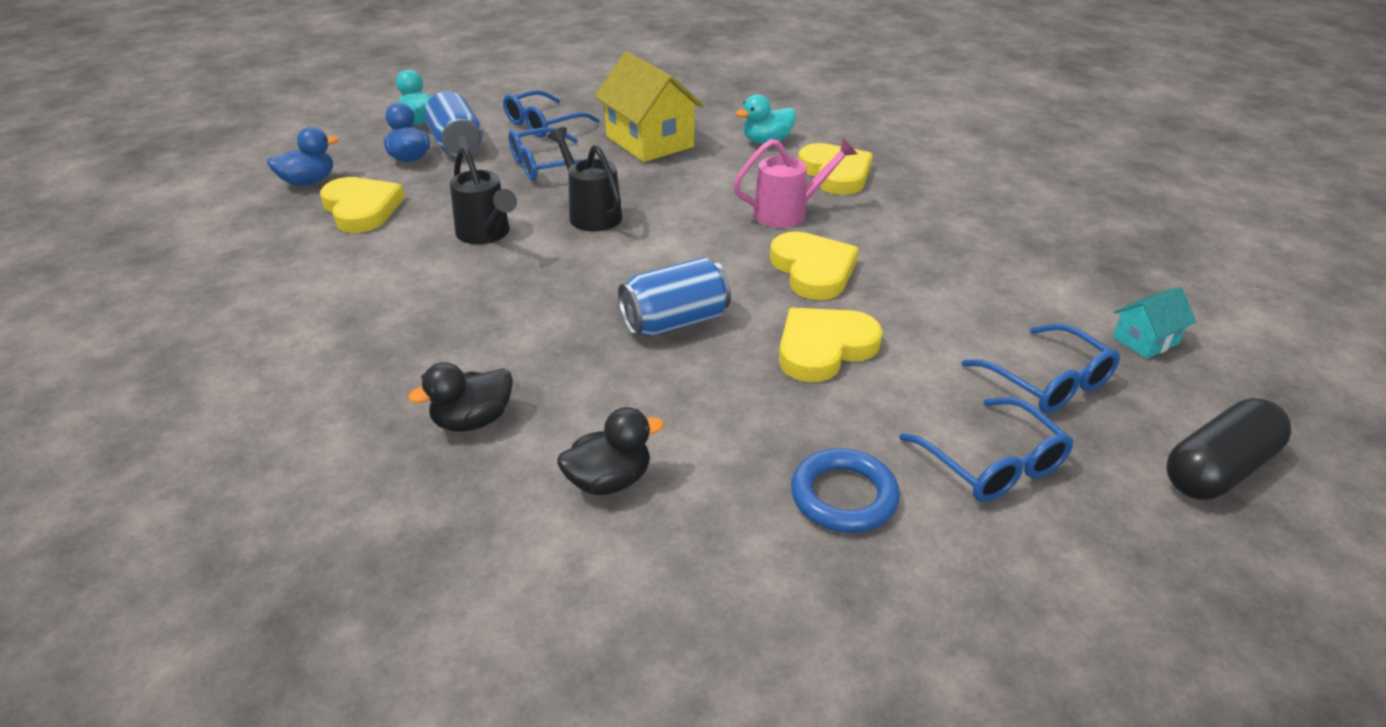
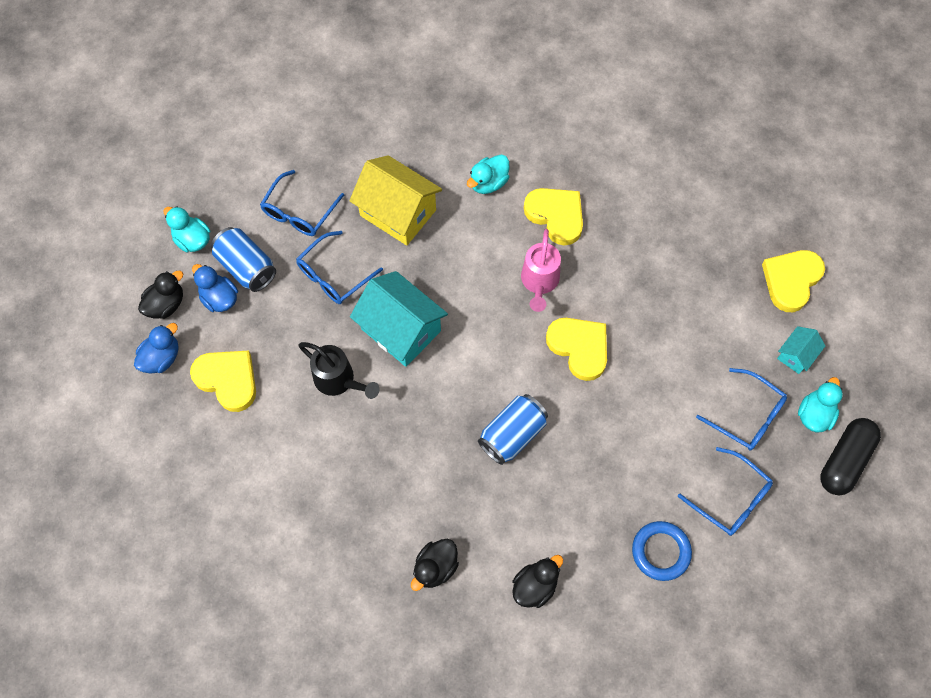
camera: 20 degrees left, 30 degrees up
(351, 151) = (166, 304): none -> black duck
(591, 214) = (401, 330): black watering can -> turquoise house
(788, 213) = (539, 282): pink watering can -> pink watering can turned 135 degrees clockwise
(824, 348) = (612, 429): yellow heart -> yellow heart (791, 280)
(1167, 405) = (814, 414): none -> turquoise duck

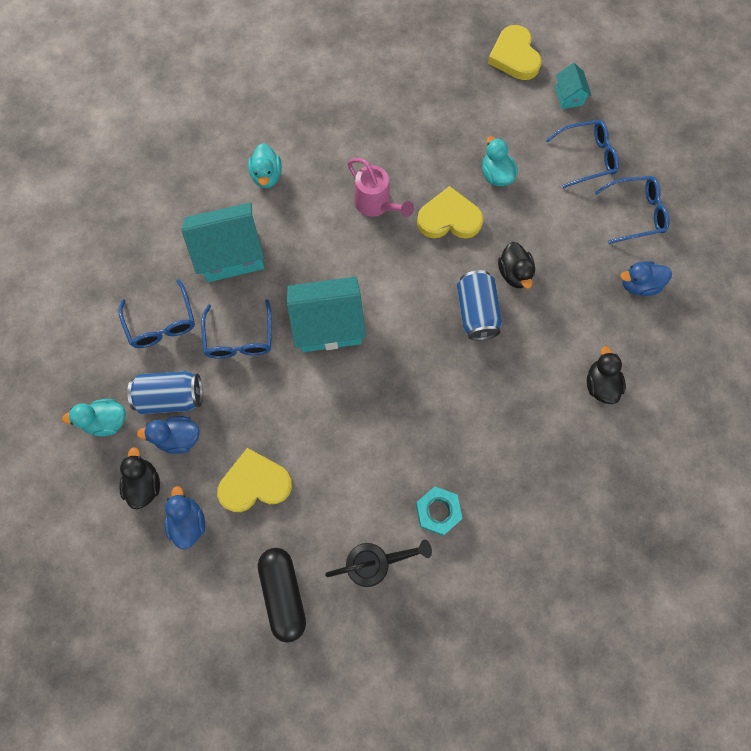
camera: 50 degrees left, 5 degrees up
(313, 534) = (437, 511): none -> turquoise nut
(339, 380) = (329, 400): black watering can -> black watering can (374, 562)
(398, 213) = (231, 254): yellow house -> turquoise house
(435, 567) = (534, 442): black duck -> black duck (514, 273)
(556, 216) = (335, 154): yellow heart -> none
(660, 551) = (638, 285): blue ring -> blue duck
(814, 414) = (618, 119): turquoise duck -> turquoise duck (496, 175)
(844, 460) = (663, 128): black capsule -> black capsule (283, 593)

